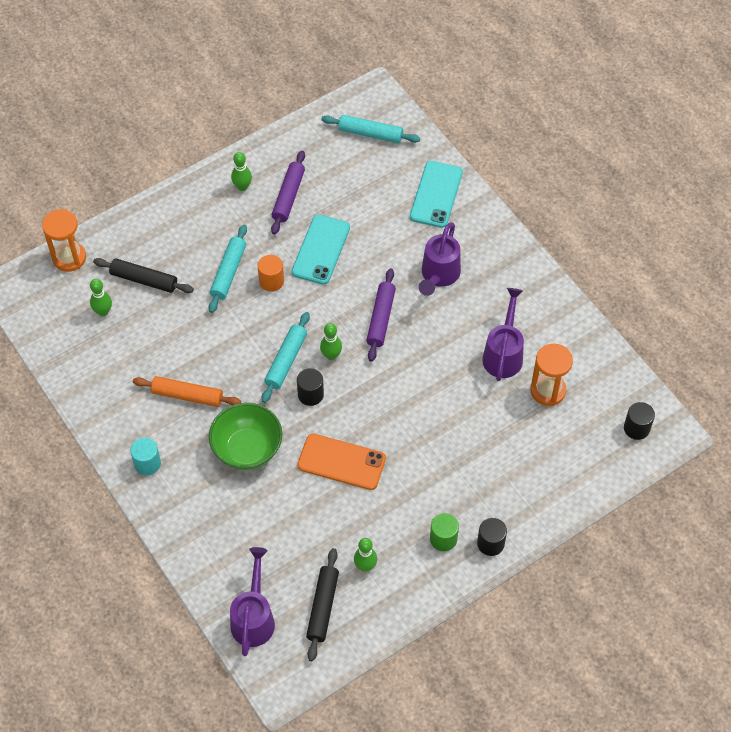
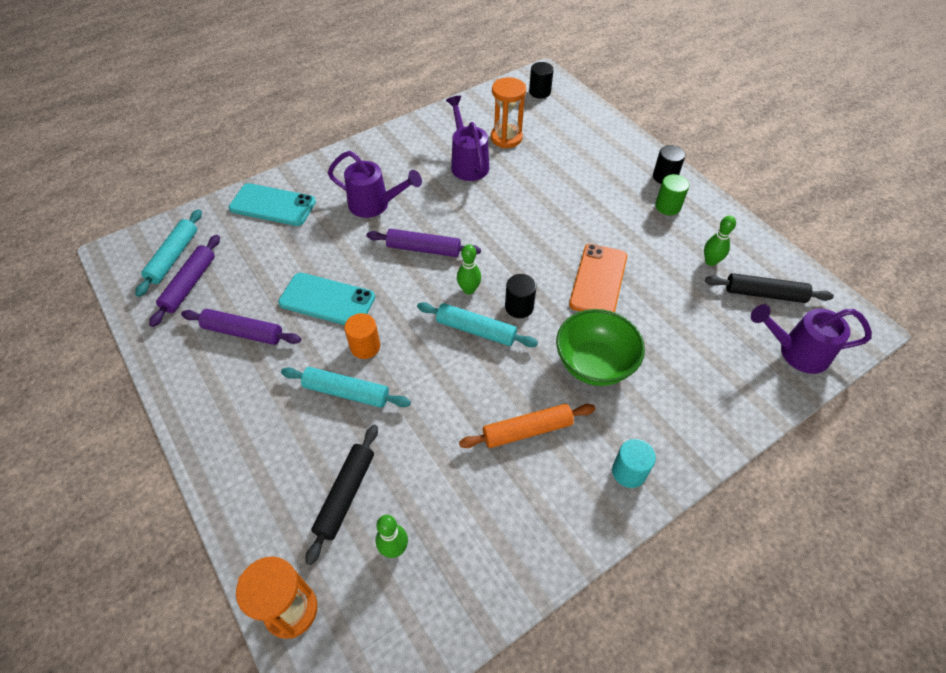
camera: 90 degrees left, 5 degrees down
(187, 396) = (527, 430): orange rolling pin -> orange rolling pin turned 60 degrees clockwise
(242, 187) = (215, 381): green bowling pin -> none
(339, 151) = (189, 284): none -> purple rolling pin
(503, 354) = (468, 163): purple watering can -> purple watering can turned 60 degrees clockwise

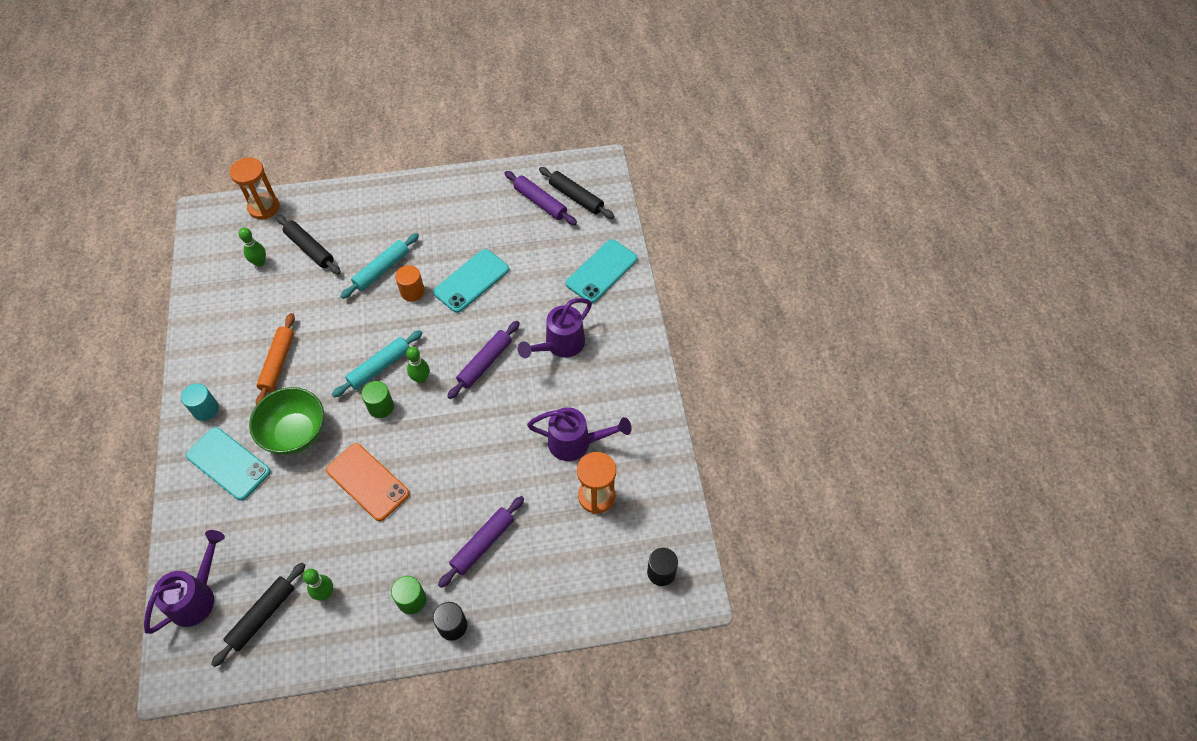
camera: 115 degrees right, 5 degrees up
(173, 257) = (576, 197): turquoise rolling pin -> black rolling pin
(243, 332) = (473, 224): purple rolling pin -> purple rolling pin (483, 544)
(519, 307) = (381, 407): black cylinder -> green cylinder
(667, 406) = (228, 463): none -> turquoise phone

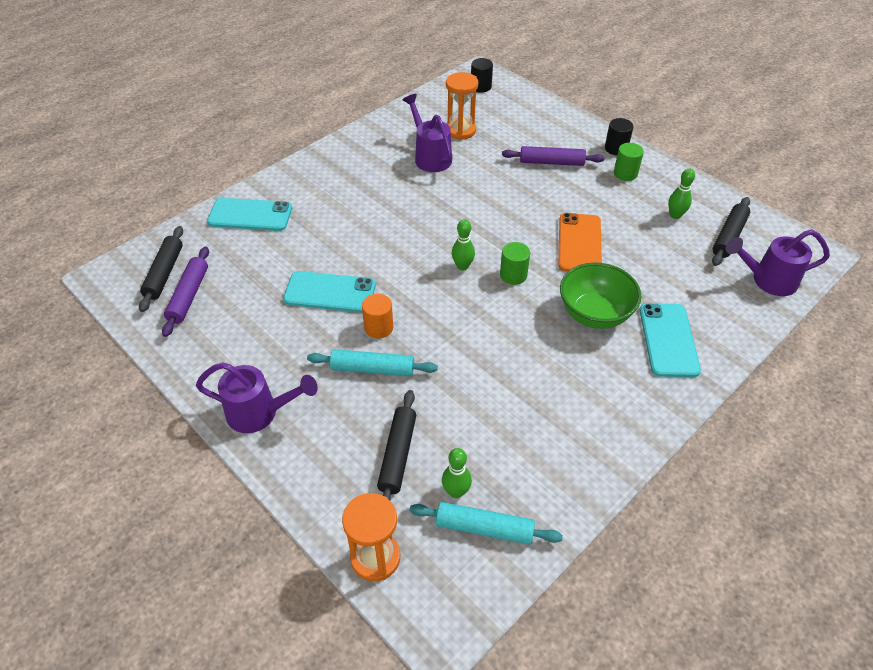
camera: 125 degrees left, 10 degrees down
(205, 409) = (648, 397): turquoise cylinder -> none
(262, 615) = (729, 236): black rolling pin -> black rolling pin turned 60 degrees counterclockwise
(278, 363) = (549, 377): orange rolling pin -> none
(379, 367) = (479, 300): turquoise rolling pin -> turquoise rolling pin (484, 528)
(485, 363) = (410, 236): purple rolling pin -> none
(560, 345) = (351, 203): purple watering can -> purple watering can (259, 413)

